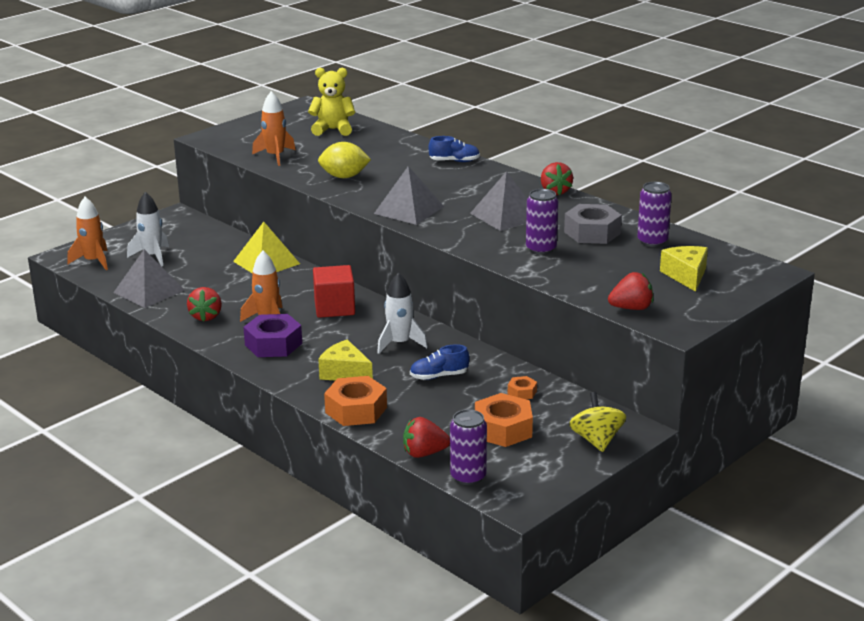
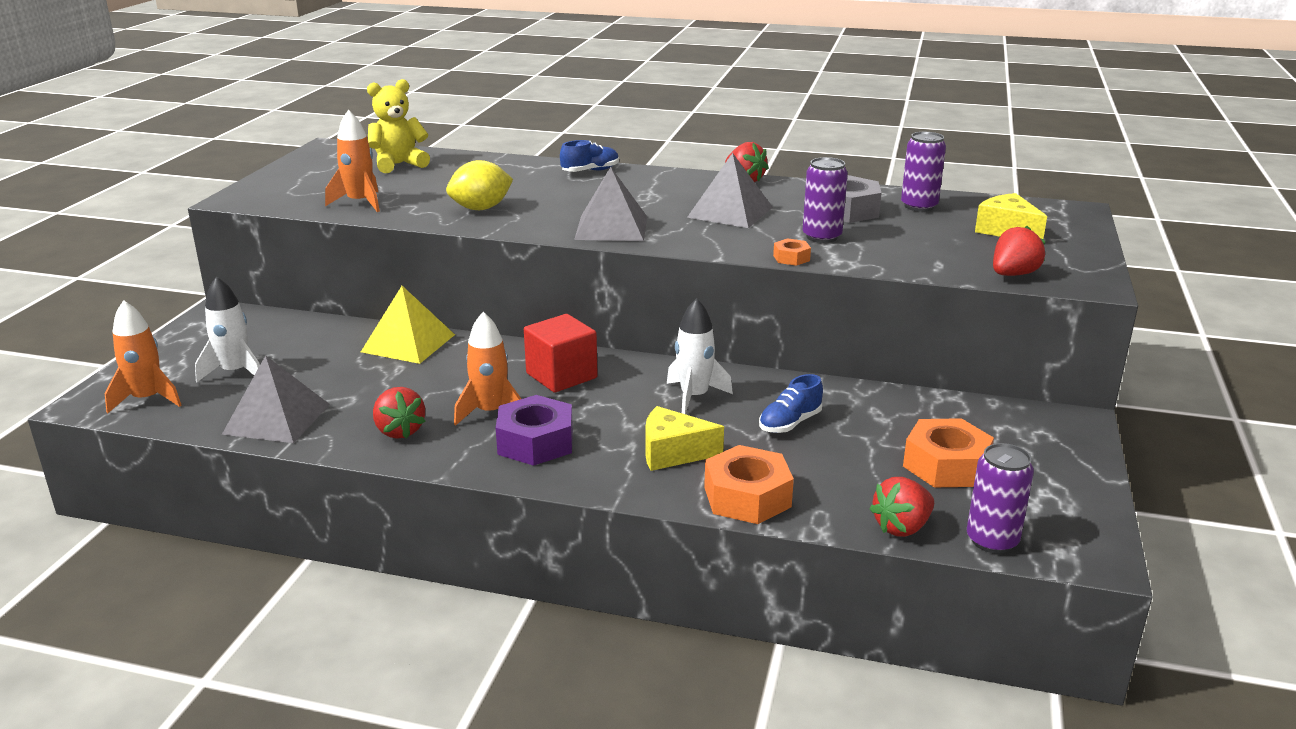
camera: 30 degrees left, 0 degrees up
(522, 392) = (905, 415): orange nut -> orange nut (791, 258)
(596, 440) = (1057, 446): yellow spinning top -> none

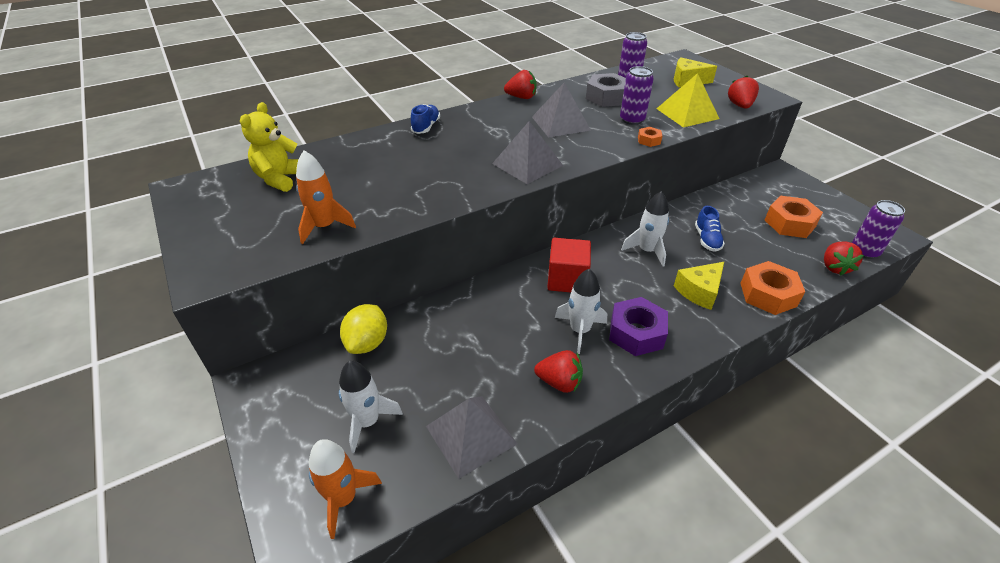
camera: 45 degrees left, 15 degrees up
(408, 343) = (442, 314): yellow pyramid -> yellow pyramid (687, 113)
(481, 208) = (421, 188): yellow lemon -> yellow lemon (367, 343)
(490, 412) = (580, 330): orange rocket -> white rocket

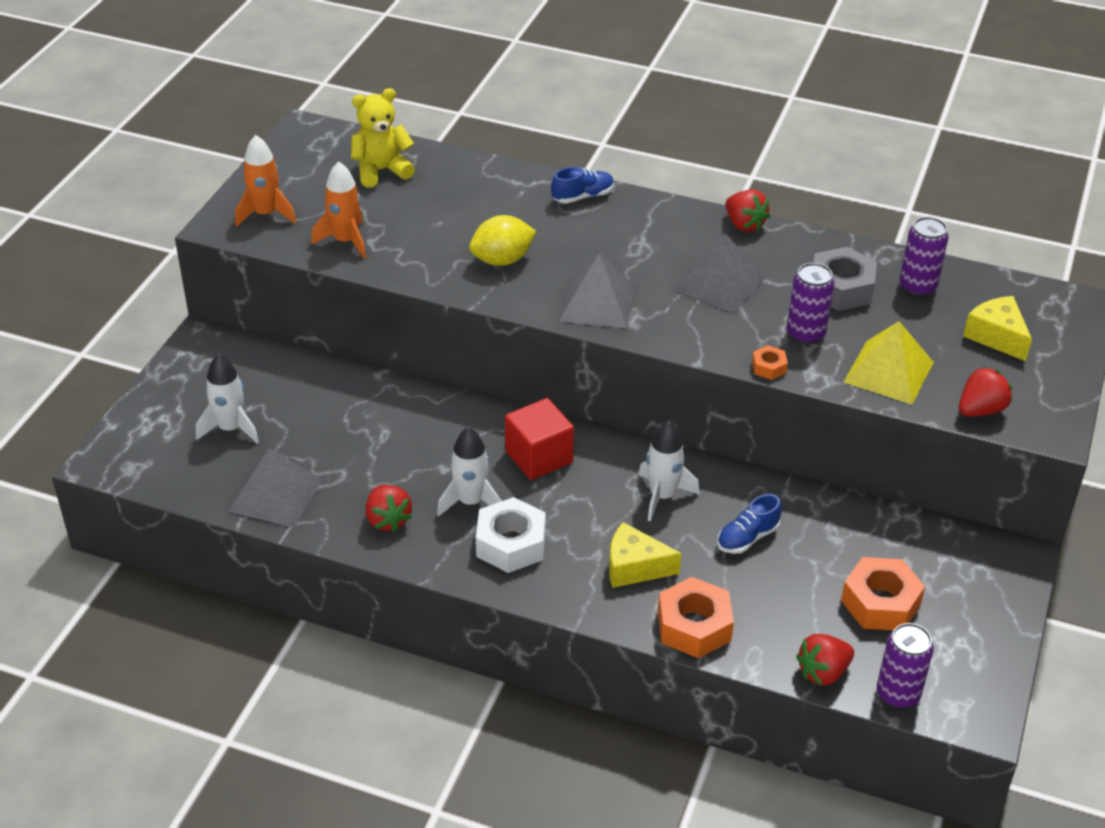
camera: 50 degrees right, 0 degrees up
(343, 498) = (155, 460): orange rocket -> orange rocket (266, 214)
(367, 343) = (309, 374): yellow lemon -> yellow lemon (502, 260)
(636, 333) = (511, 544): purple nut -> white nut

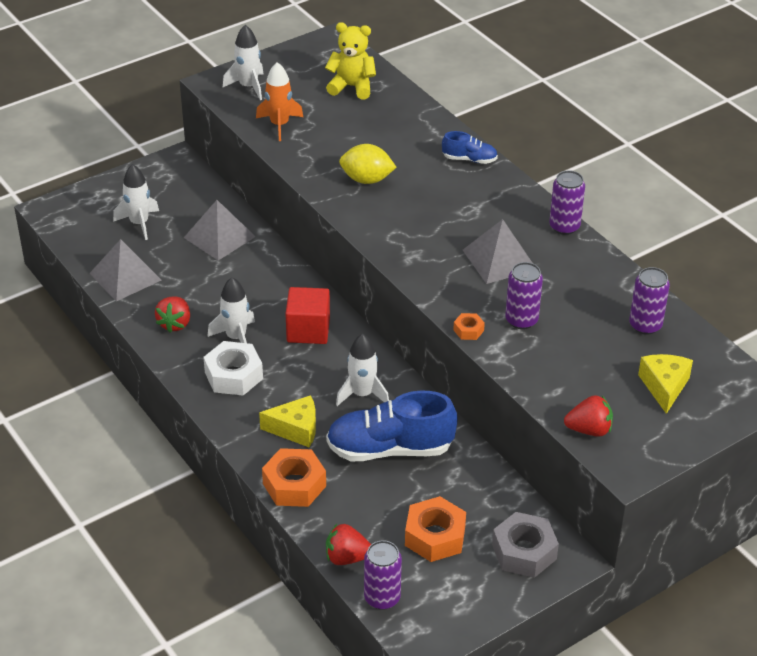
camera: 35 degrees right, 0 degrees up
(266, 214) = (248, 87): orange rocket -> white rocket
(597, 303) = (399, 235): grey pyramid -> grey pyramid (219, 237)
(634, 567) = (296, 429): yellow cheese -> yellow cheese turned 135 degrees clockwise
(744, 225) = (564, 226): red strawberry -> purple can
(747, 538) = (390, 449): blue shoe -> blue shoe, size x2.04
(841, 289) = (584, 301): grey nut -> grey nut (524, 552)
(888, 372) = (551, 373): yellow pyramid -> none

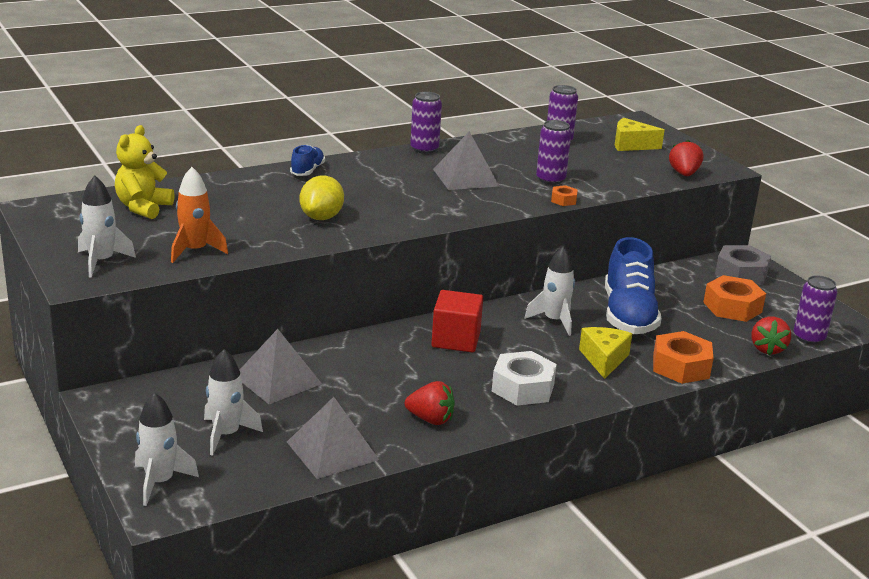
camera: 85 degrees left, 15 degrees down
(236, 337) = (461, 382): white rocket -> white rocket (160, 482)

